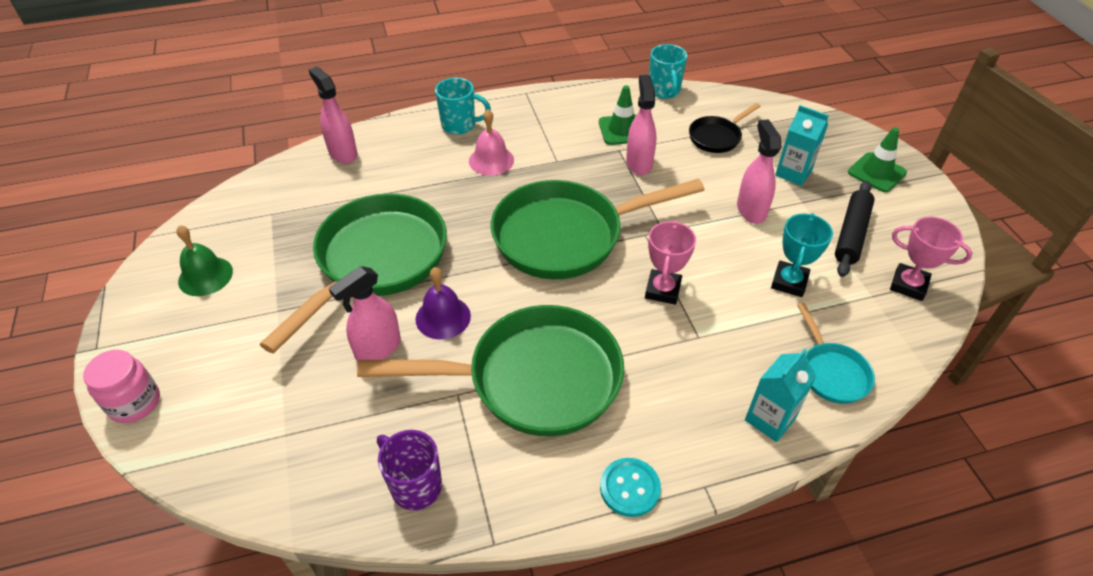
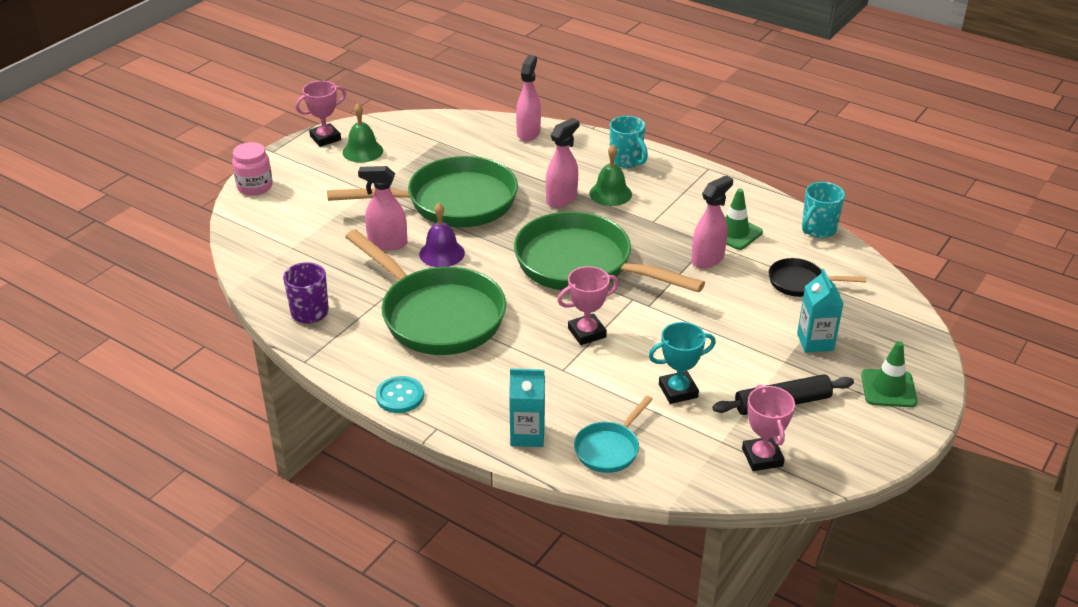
camera: 50 degrees right, 10 degrees down
(140, 291) = (325, 138): none -> pink trophy
(491, 160) = (610, 193): pink bell -> green bell
(751, 210) = (734, 338): pink spray bottle -> pink spray bottle (561, 199)

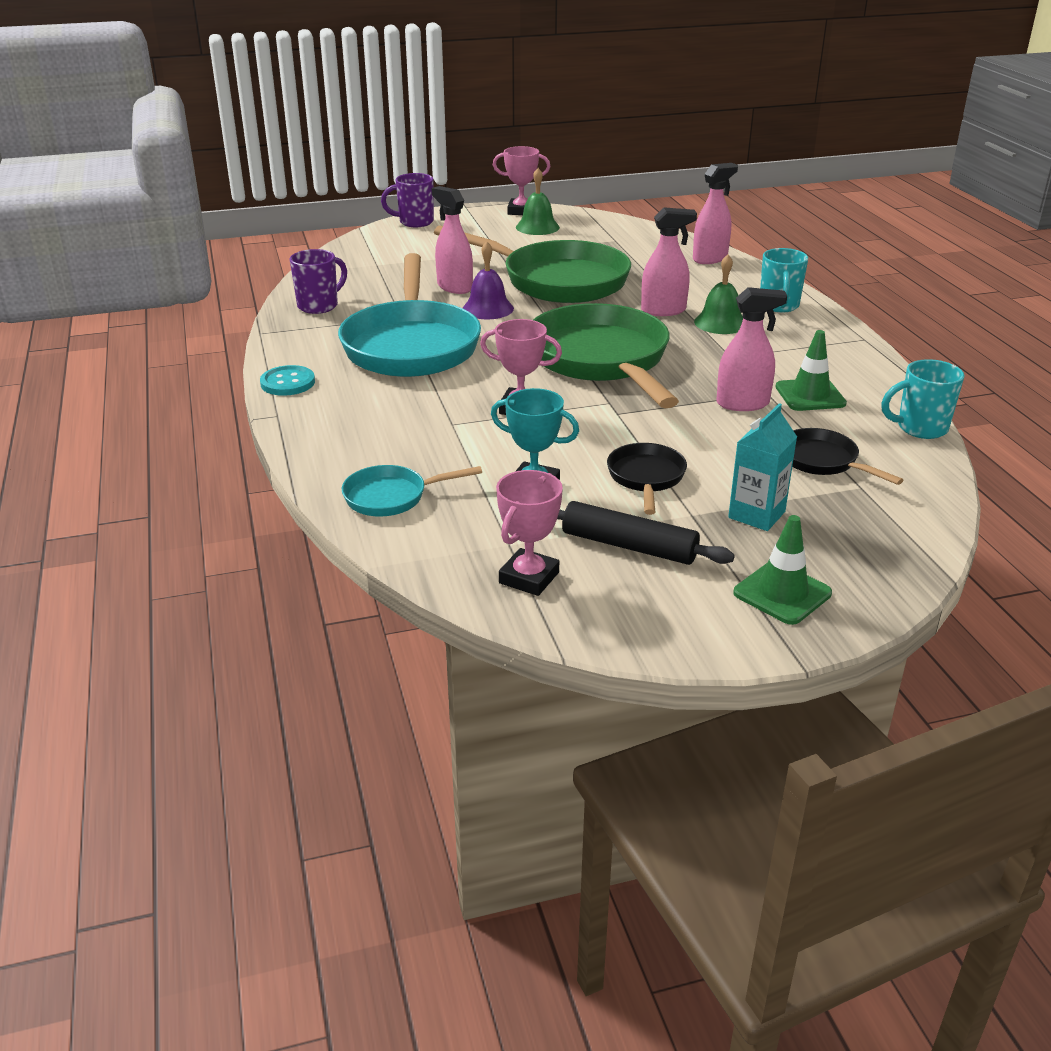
camera: 40 degrees right, 5 degrees down
(255, 187) = (415, 222): pink jar -> purple mug
(437, 315) = (411, 345): green pan -> turquoise pan
(527, 435) = (339, 453): turquoise carton -> none
(729, 348) = (646, 478): none -> black pan

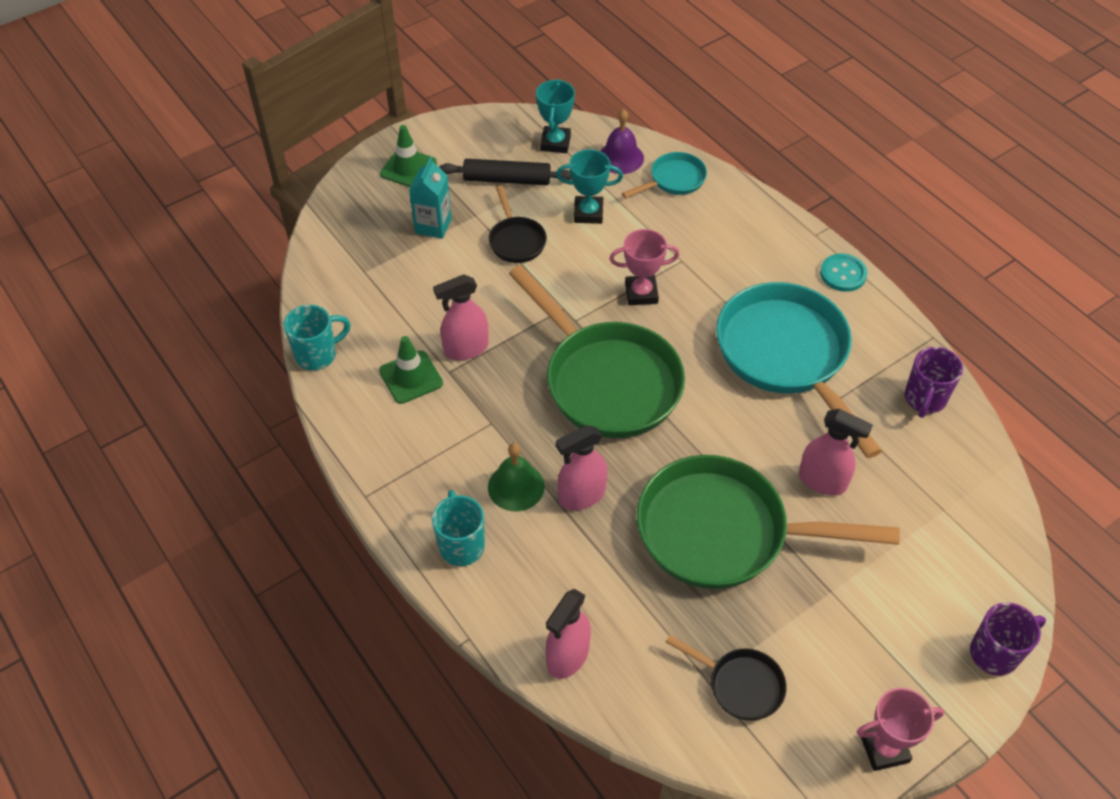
camera: 160 degrees right, 20 degrees up
(488, 308) = (760, 445): purple bell -> purple bell (620, 157)
(529, 578) = (555, 143): pink trophy -> turquoise trophy
(537, 227) = (829, 692): green bell -> none
(823, 461) = (393, 292): black pan -> black pan (740, 685)

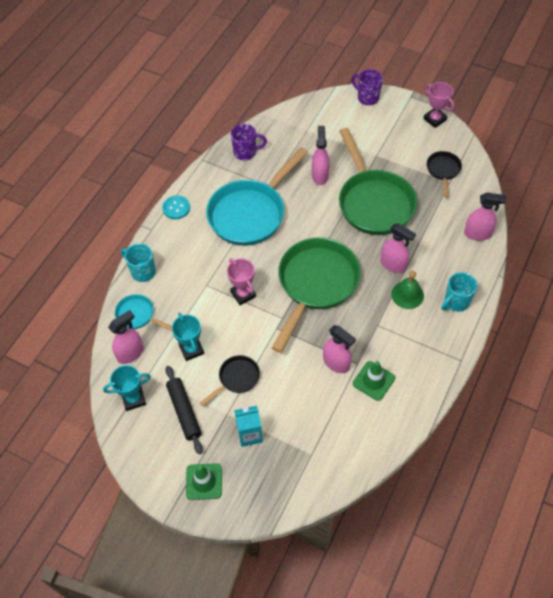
camera: 115 degrees left, 5 degrees up
(317, 354) = (390, 442): turquoise mug -> turquoise mug (142, 271)
(620, 157) = (130, 353): purple bell -> pink spray bottle

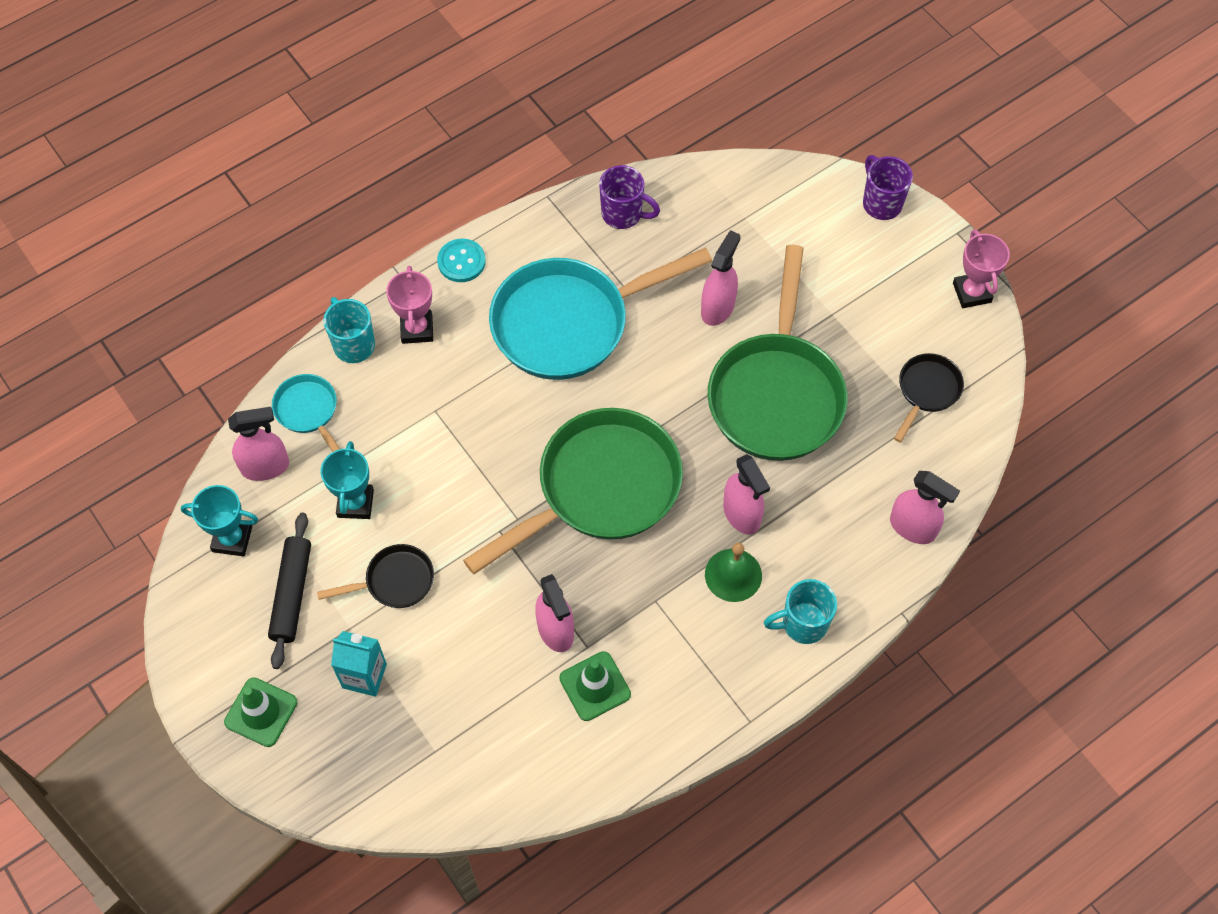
camera: 25 degrees right, 5 degrees up
(243, 294) = (481, 452): pink trophy -> pink trophy (417, 329)

